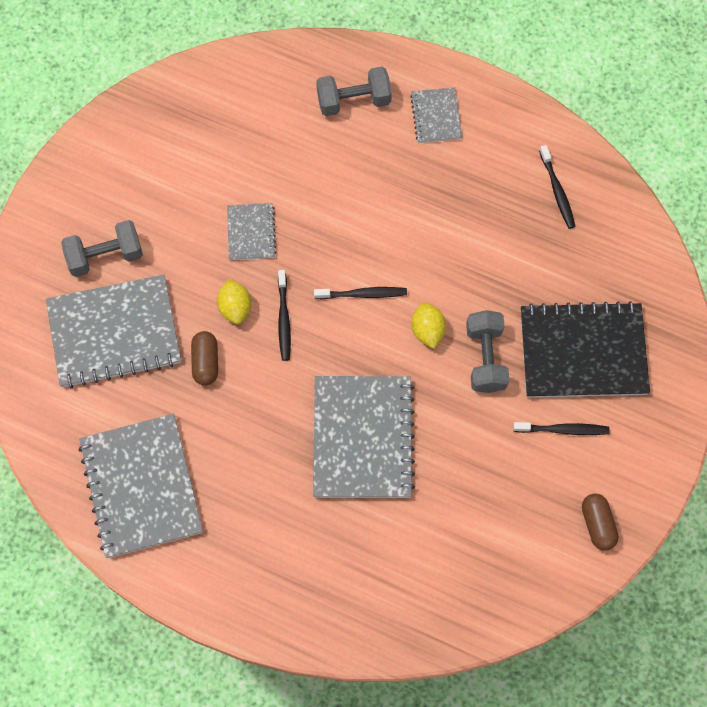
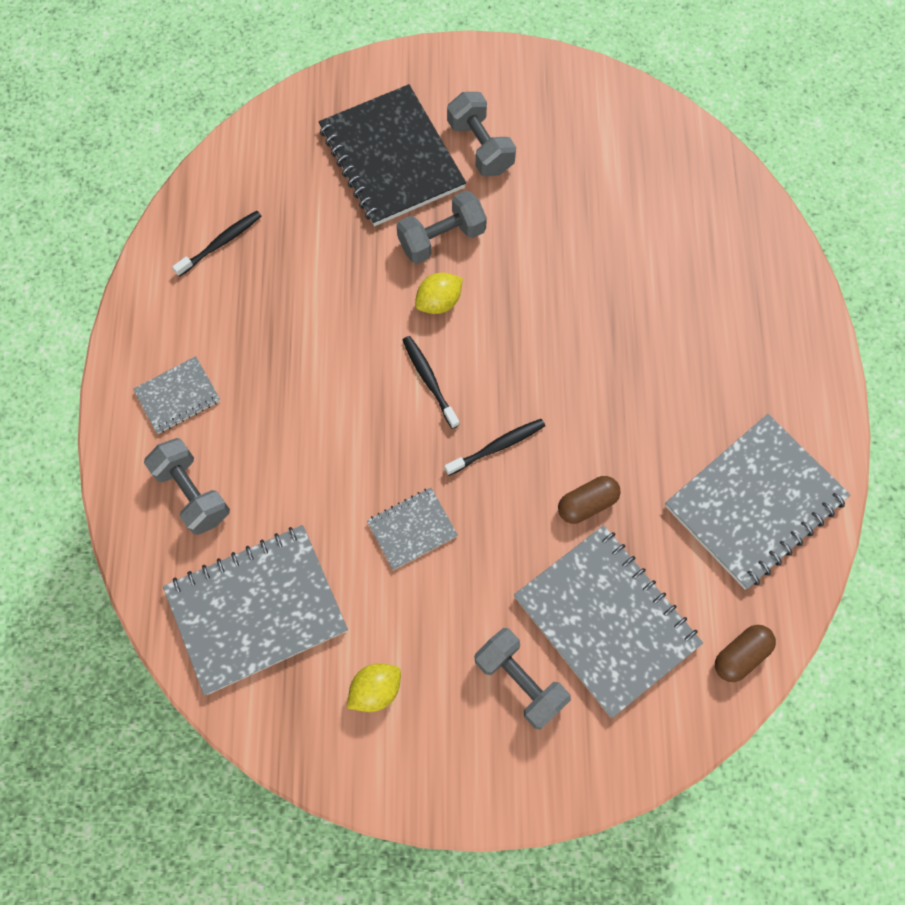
camera: 115 degrees left, 0 degrees up
(235, 307) = (509, 503): yellow lemon -> yellow lemon (375, 690)
(362, 438) = (584, 314): grey notebook -> grey notebook (256, 610)
(563, 430) = (480, 147): black toothbrush -> grey dumbbell
(597, 524) = (556, 89): brown capsule -> brown capsule (740, 655)

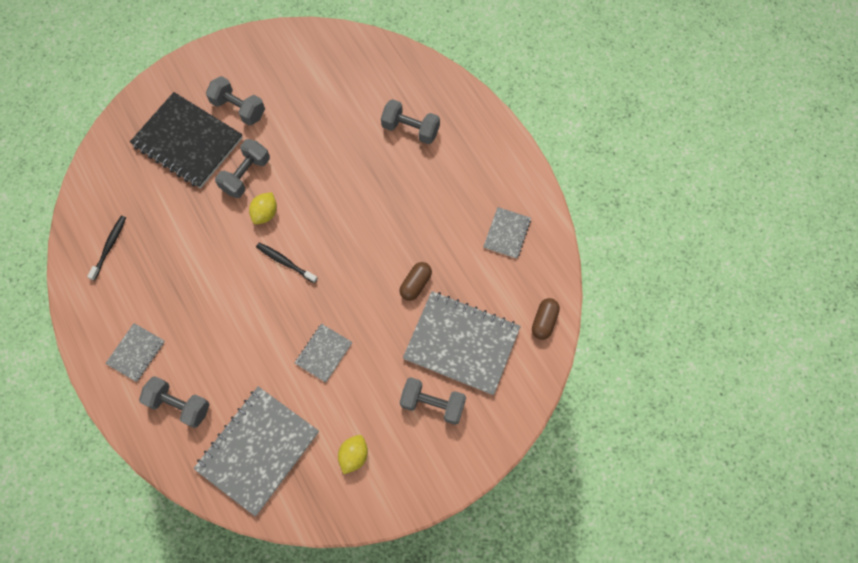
camera: 30 degrees left, 0 degrees up
(497, 446) = (346, 279): black toothbrush -> none
(696, 288) = (410, 129): none -> grey dumbbell
(754, 502) = (507, 233): grey notebook -> grey notebook, size x0.50

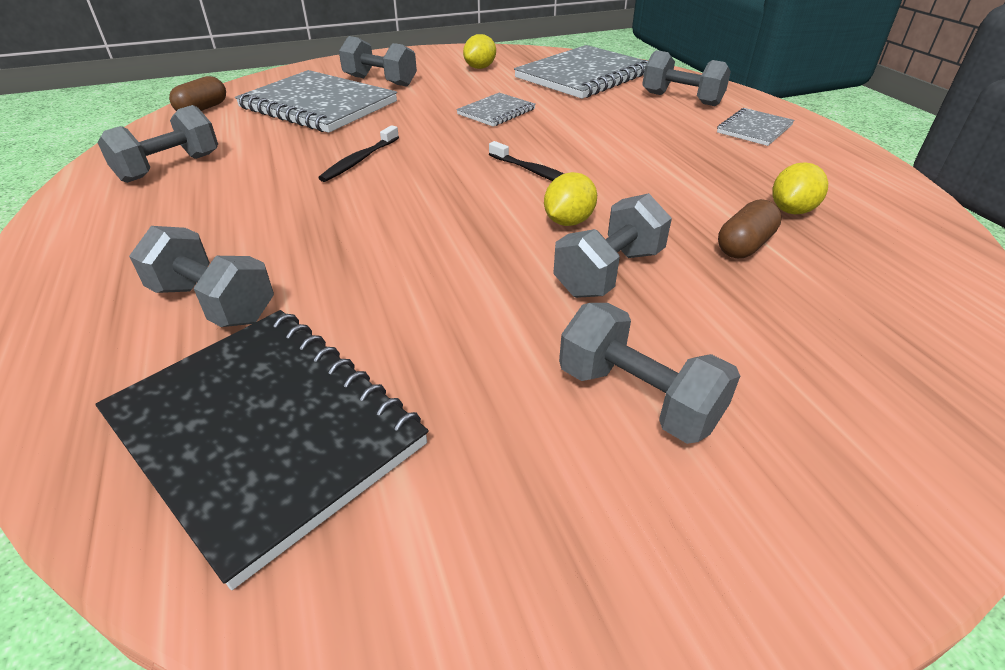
camera: 170 degrees left, 30 degrees down
(109, 246) = (859, 213): black toothbrush -> black toothbrush (359, 160)
(145, 243) = (792, 210): none -> yellow lemon
(188, 142) = (763, 342): black notebook -> black notebook (264, 431)
(415, 284) = (345, 142): brown capsule -> brown capsule (744, 245)
(507, 233) = (170, 167): grey notebook -> grey dumbbell

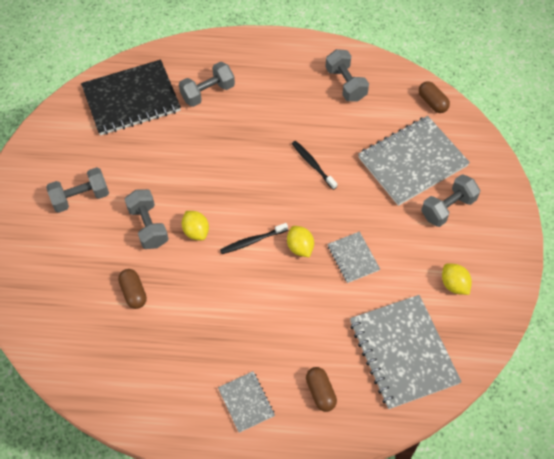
camera: 115 degrees right, 20 degrees up
(681, 99) = (320, 392): grey dumbbell -> brown capsule
(792, 210) = (147, 339): yellow lemon -> yellow lemon (300, 247)

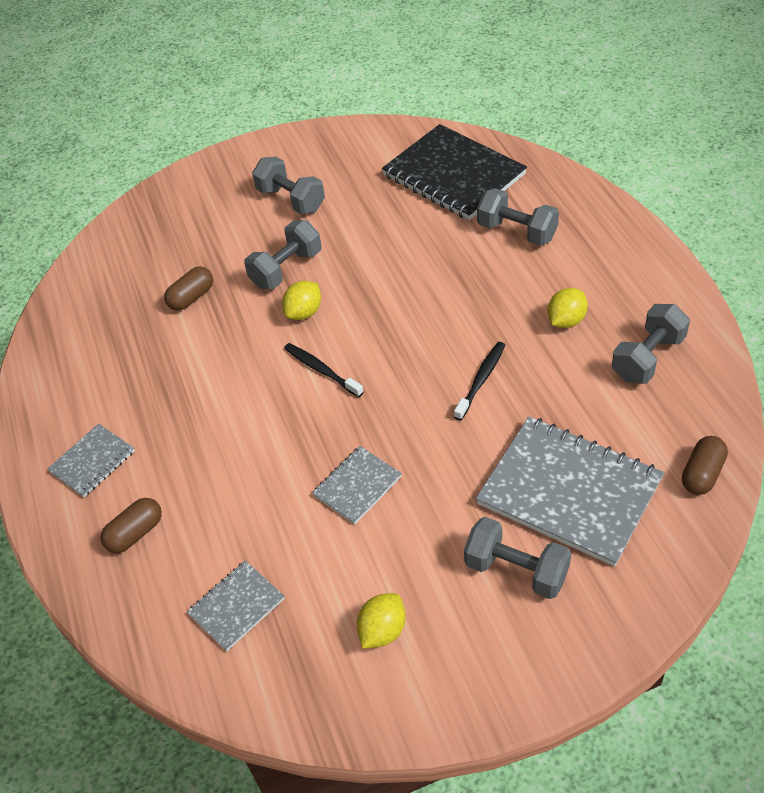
camera: 70 degrees right, 10 degrees down
(300, 247) = (340, 421): yellow lemon -> yellow lemon (566, 320)
(403, 352) = (236, 606): grey notebook -> grey notebook, size x0.50

